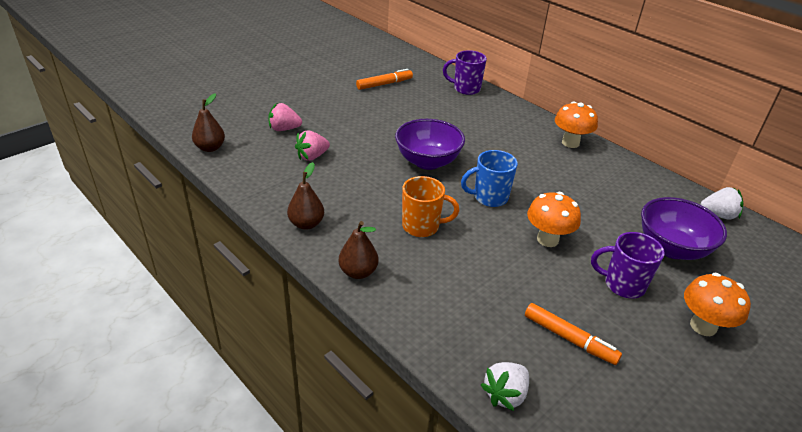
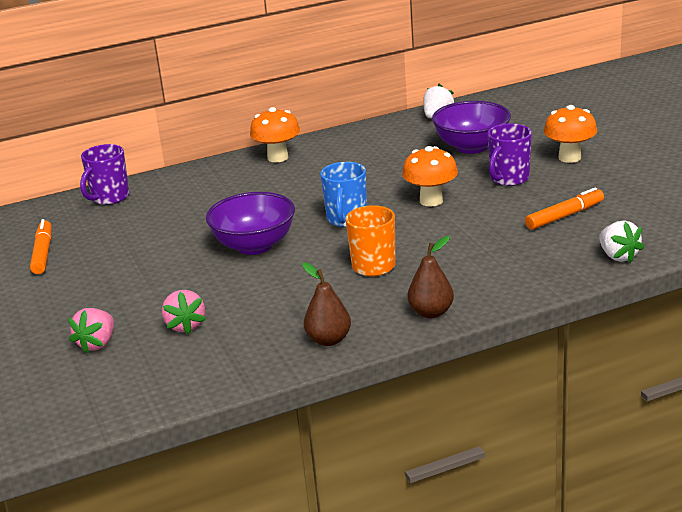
camera: 65 degrees left, 10 degrees down
(210, 148) = (98, 412): brown pear -> none

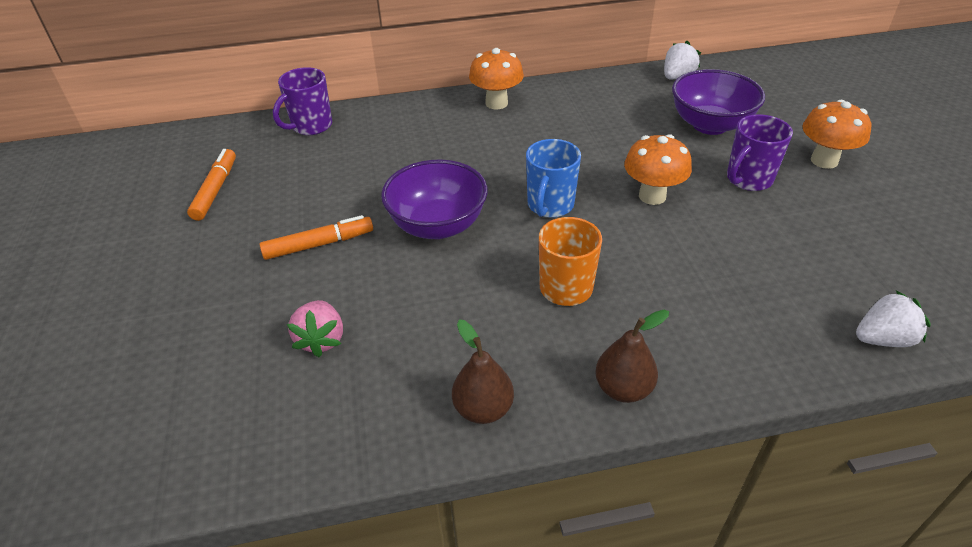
camera: 10 degrees right, 15 degrees up
(97, 344) = (213, 347): pink strawberry -> none
(565, 216) = (813, 252): orange marker -> orange marker (319, 244)
(618, 256) = (883, 339): white strawberry -> white strawberry turned 90 degrees counterclockwise

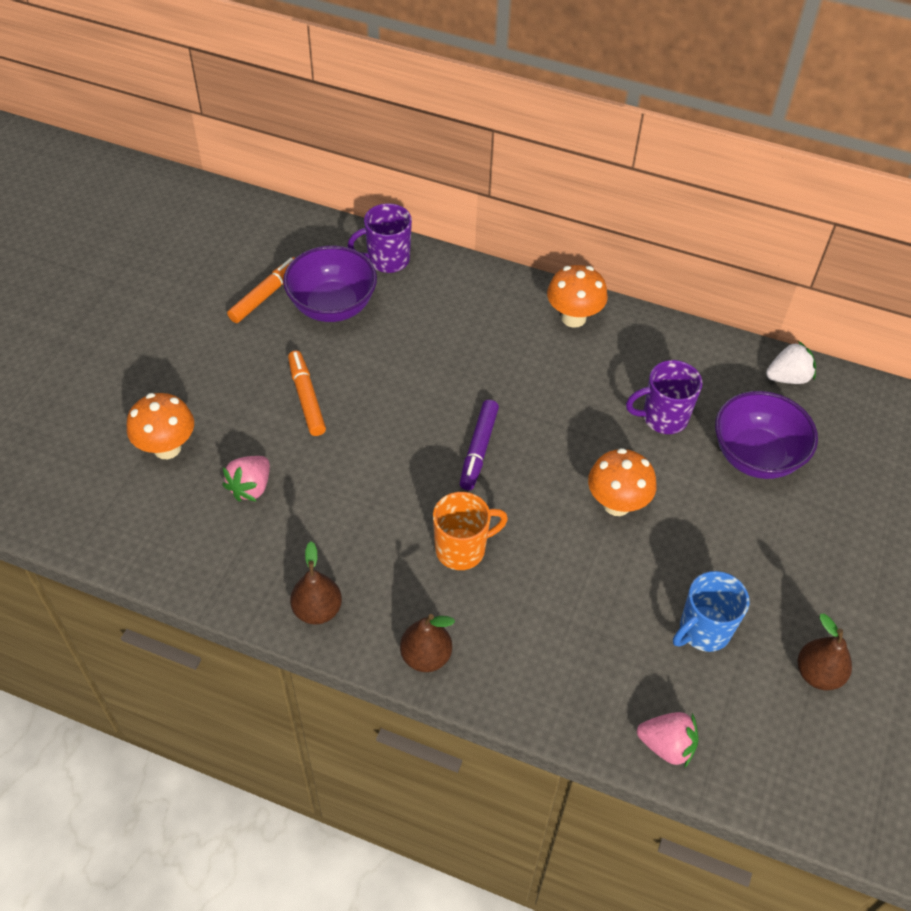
camera: 30 degrees right, 10 degrees up
(319, 244) = (306, 398): orange marker -> orange marker turned 120 degrees counterclockwise
(437, 225) = (410, 431): purple bowl -> purple bowl (332, 306)
(508, 211) = (478, 449): none -> purple marker
(550, 205) = (518, 463): blue mug -> blue mug (703, 630)
(748, 179) = (724, 537): purple mug -> purple mug (663, 417)
(824, 161) = (823, 559): orange mushroom -> orange mushroom (167, 448)
(883, 339) = (667, 745): white strawberry -> pink strawberry
(911, 229) = (818, 674): none -> brown pear

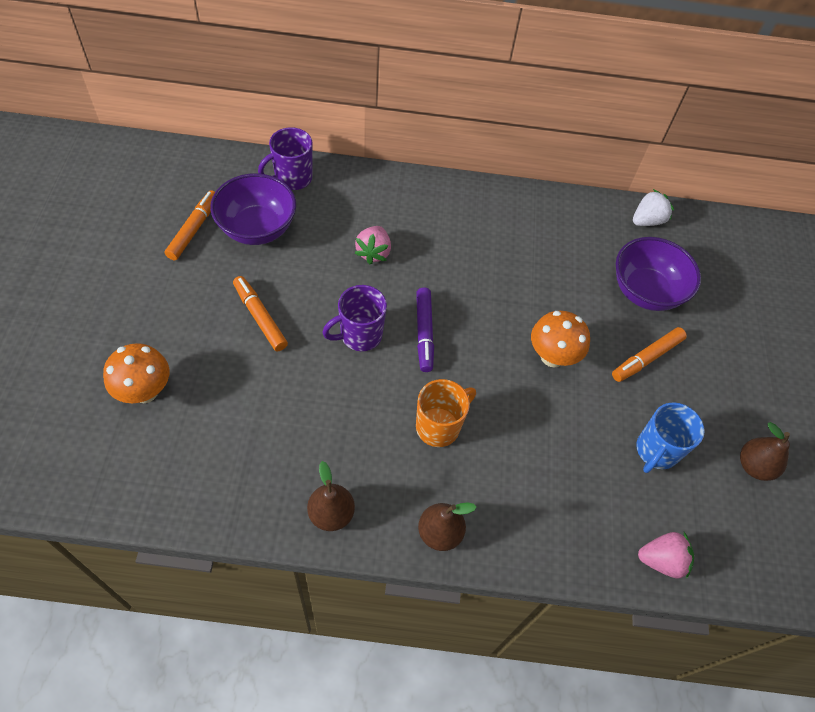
camera: 20 degrees left, 5 degrees up
(251, 487) = (235, 412): pink strawberry -> pink strawberry (373, 252)
(573, 318) = (465, 201): orange mushroom -> none
(663, 417) = (564, 274): purple mug -> purple mug (359, 335)
(729, 529) = (646, 358): none -> orange marker

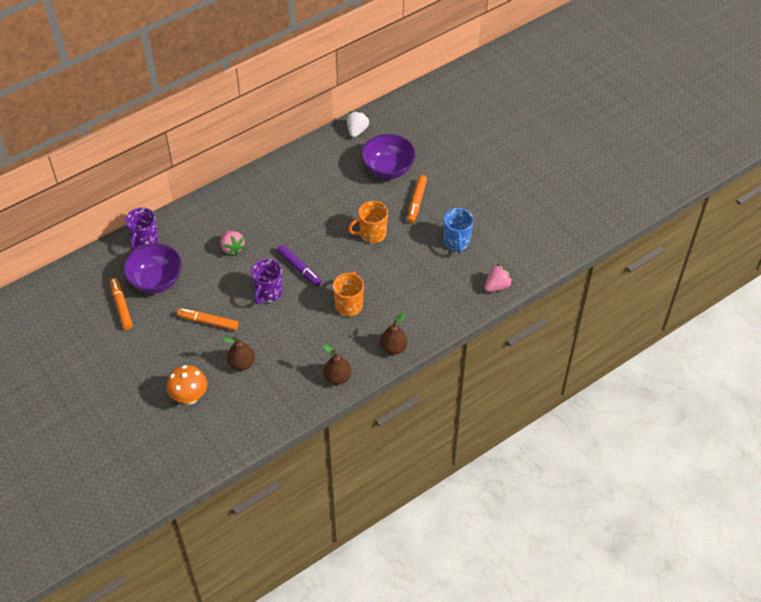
camera: 35 degrees left, 5 degrees down
(552, 356) = (372, 234): orange mushroom -> orange mug
(754, 466) = (504, 216): brown pear -> brown pear (241, 363)

